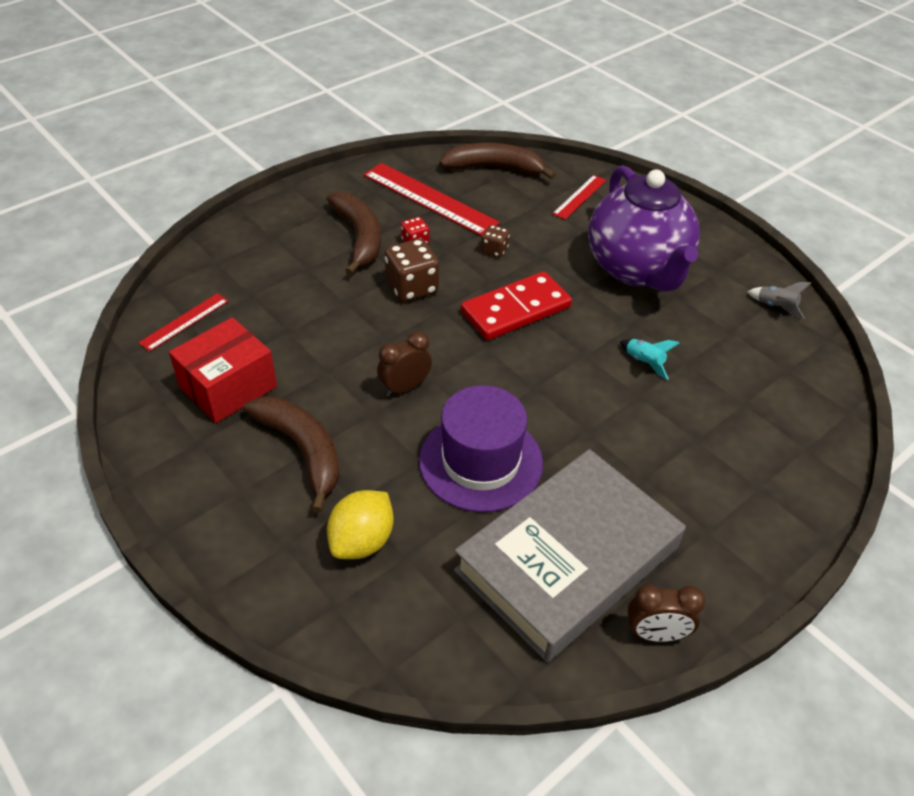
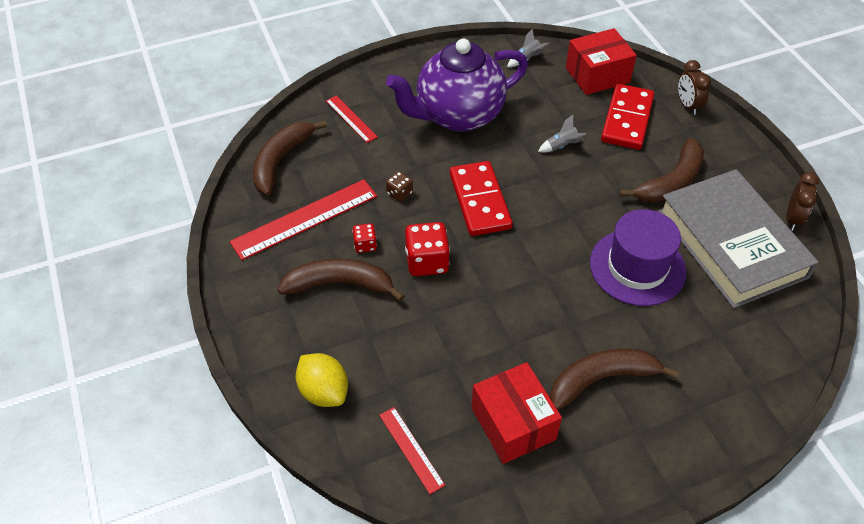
camera: 70 degrees left, 5 degrees up
(362, 541) = (700, 357): yellow lemon -> yellow lemon (324, 391)
(405, 387) = (548, 295): brown clock -> brown clock (687, 105)
(412, 287) = (427, 262): brown dice -> red dice
(637, 269) = (458, 115): purple teapot -> purple teapot turned 150 degrees clockwise
(644, 362) = (561, 146): turquoise rocket -> grey rocket
(646, 479) = (671, 182): none -> brown banana
(735, 418) = (627, 119): none -> red domino
(799, 377) = (597, 75): none -> red box

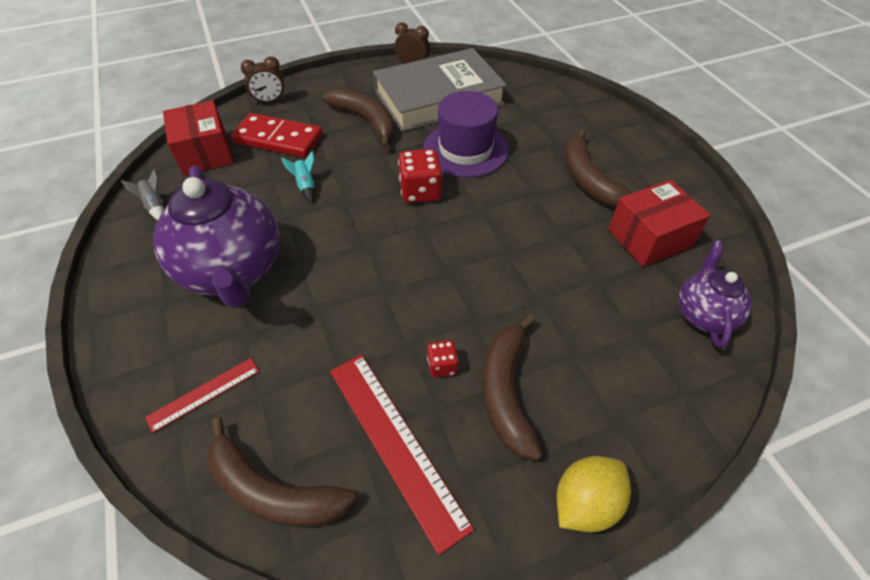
camera: 90 degrees left, 0 degrees up
(324, 391) = (661, 399): yellow lemon -> yellow lemon (585, 502)
(399, 193) = (358, 330): brown dice -> none
(411, 449) = (703, 314): red ruler -> purple teapot
(427, 262) = (466, 302): red dice -> red dice (420, 191)
(480, 201) = (377, 254): red domino -> none
(561, 146) = (305, 186): grey rocket -> turquoise rocket

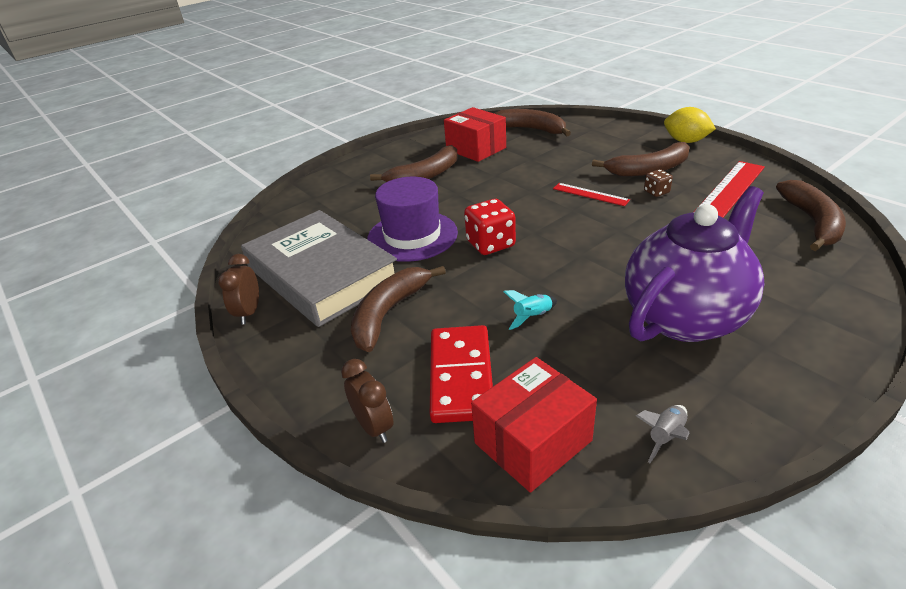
camera: 105 degrees left, 15 degrees down
(204, 394) = (803, 277): red ruler -> red ruler (590, 194)
(442, 365) = (656, 192): red dice -> brown dice
(703, 314) = (530, 129): purple teapot -> brown banana

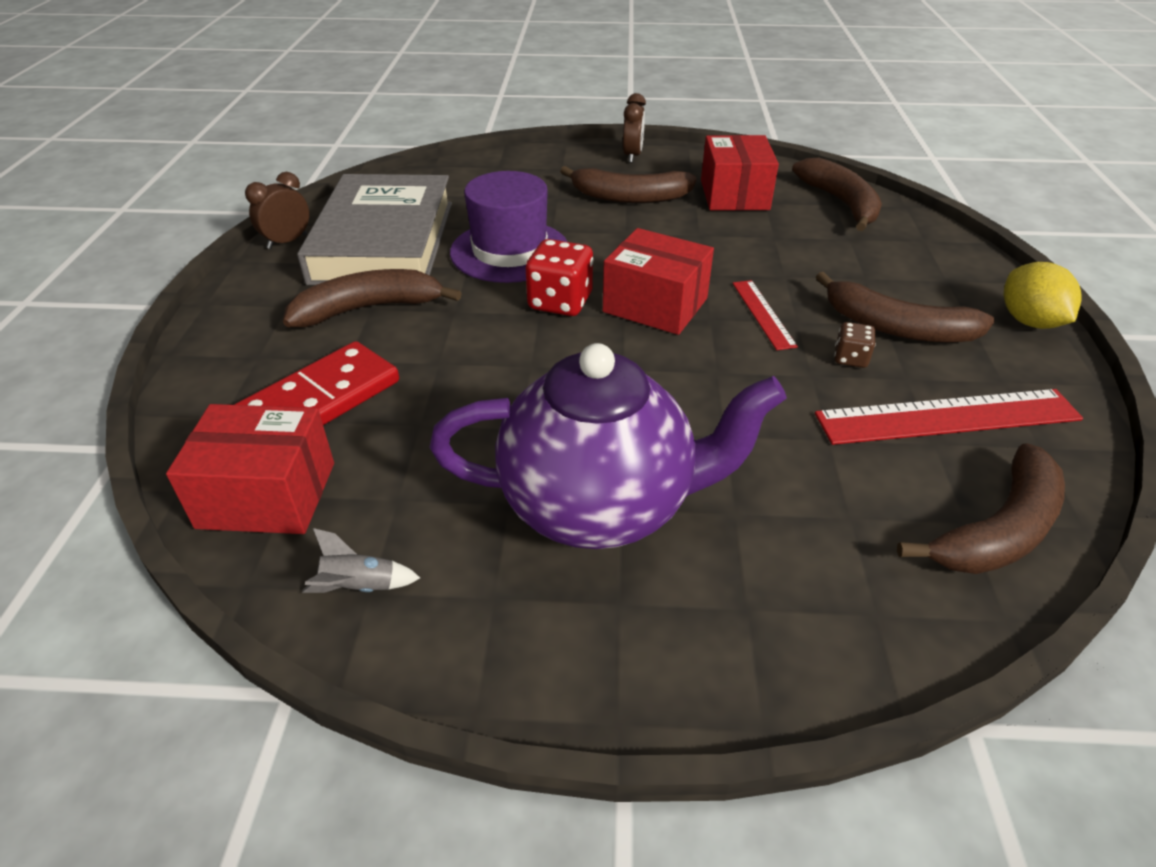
camera: 40 degrees right, 5 degrees up
(374, 427) = (203, 390): brown clock -> brown clock (632, 156)
(532, 317) = (464, 395): turquoise rocket -> none
(538, 218) = (655, 305): none -> red box

